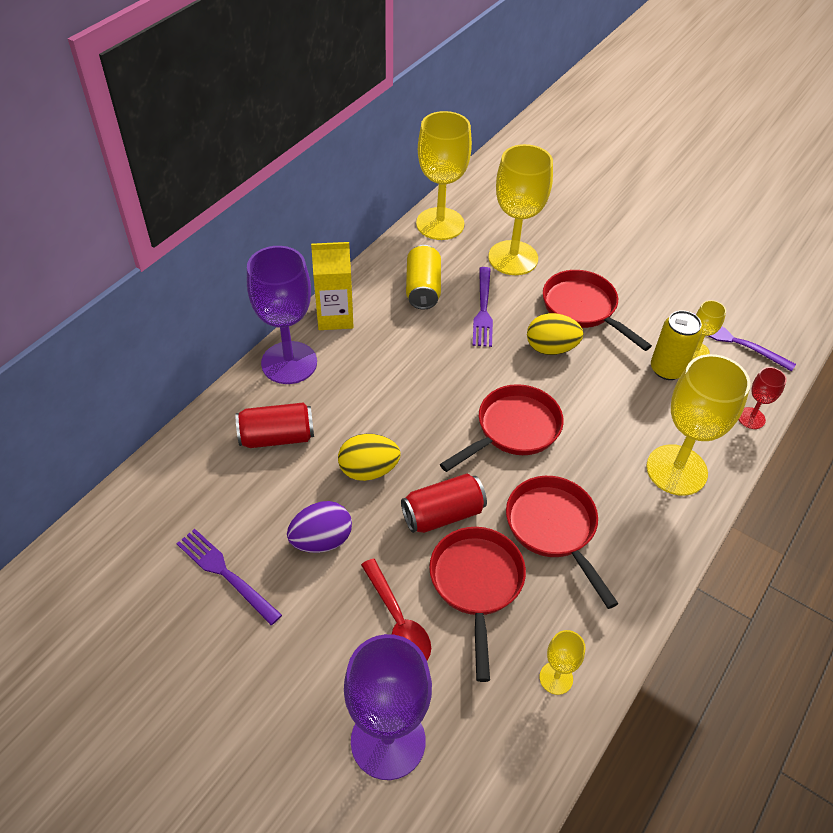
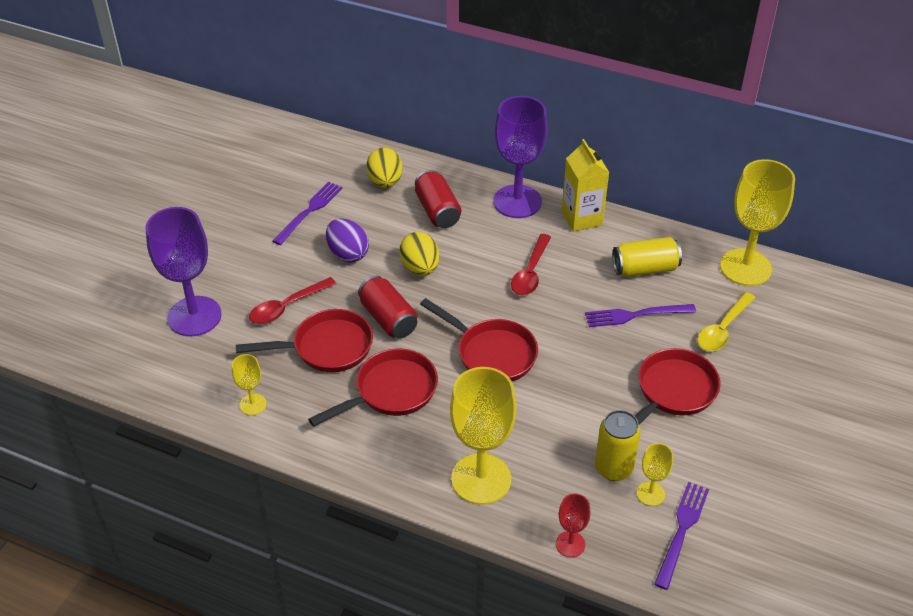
camera: 80 degrees right, 5 degrees down
(403, 374) = (530, 272): none -> red spoon
(513, 258) = (723, 329): yellow goblet -> yellow spoon
(551, 348) = (605, 371): yellow egg -> yellow egg (385, 182)

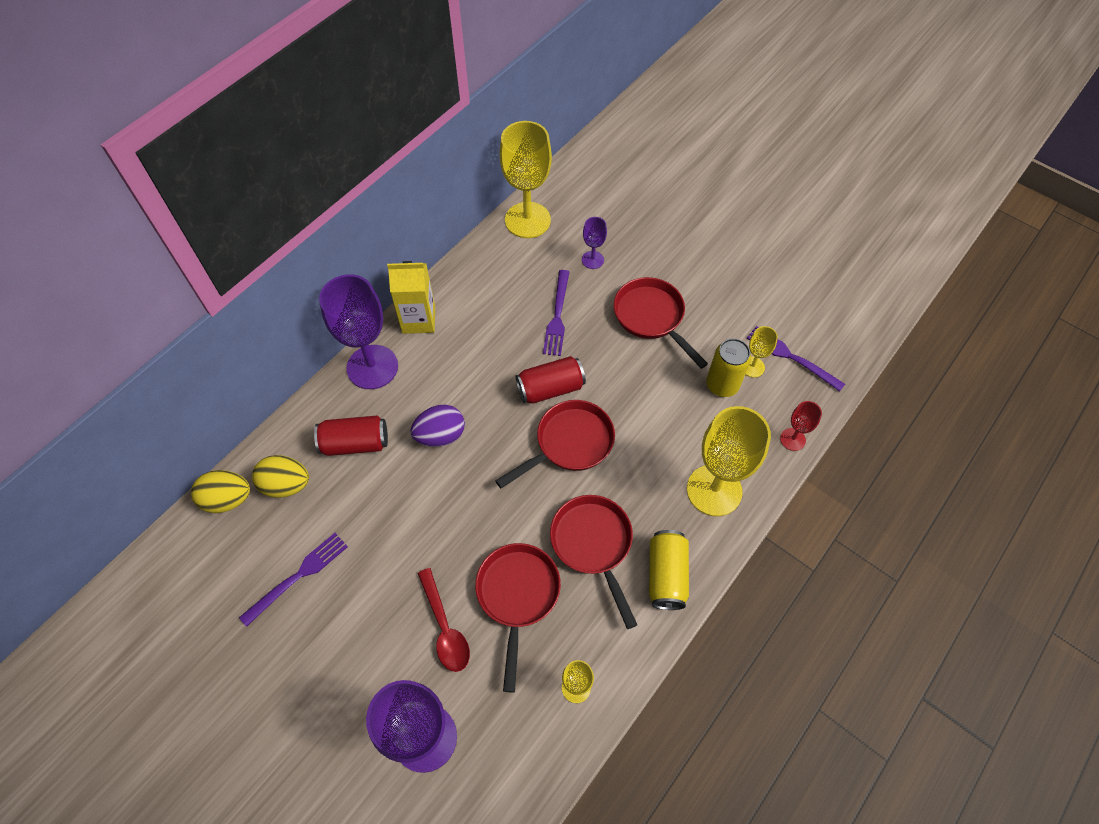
camera: 75 degrees left, 15 degrees up
(310, 210) = (299, 575): purple fork -> purple fork turned 90 degrees clockwise
(348, 254) = (385, 547): purple egg -> purple egg (440, 435)
(388, 319) = (496, 526): red can -> red can (550, 388)
(420, 268) = (434, 480): yellow egg -> yellow egg (228, 499)
(530, 272) = (475, 383): red spoon -> none
(645, 269) = (503, 291): yellow can -> yellow can (666, 575)
(723, 329) = (592, 260): yellow spoon -> purple goblet

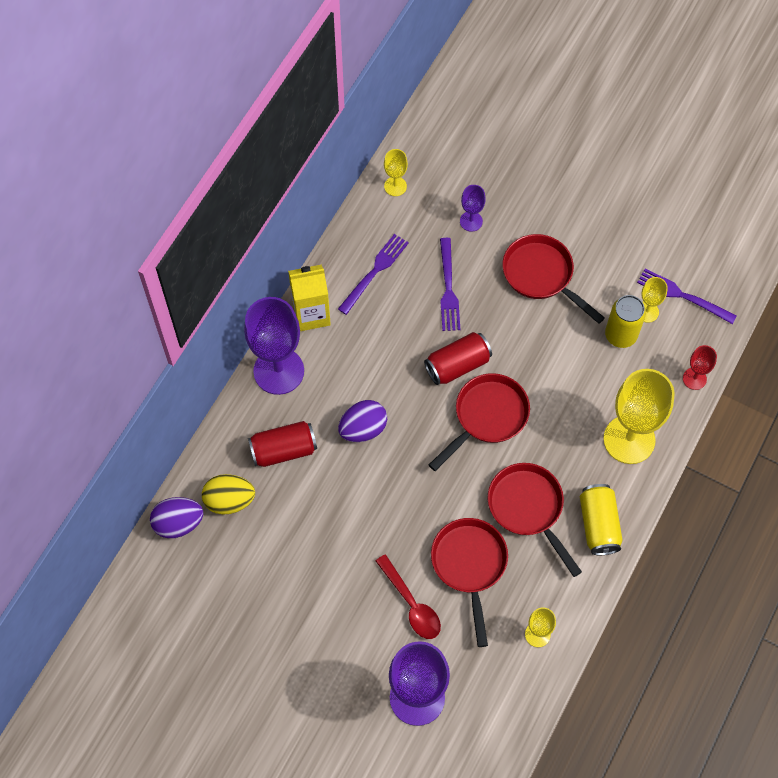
camera: 10 degrees left, 5 degrees up
(228, 499) = (178, 523): yellow egg -> purple egg
(299, 575) = (267, 581): purple fork -> purple fork (375, 271)
(527, 220) = (395, 186): yellow goblet -> yellow goblet, size x0.47

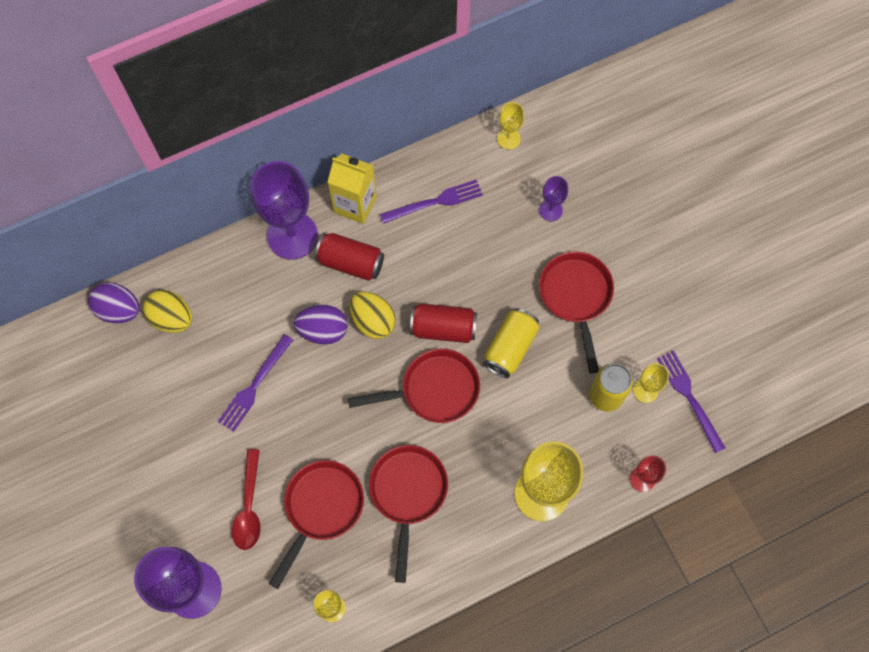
camera: 35 degrees right, 5 degrees up
(283, 450) = (246, 305): red can -> red can (350, 262)
(397, 395) = (373, 321): none -> yellow egg
(448, 289) = (486, 257): purple fork -> purple fork (254, 386)
(598, 524) = (457, 550): yellow can -> yellow can (510, 347)

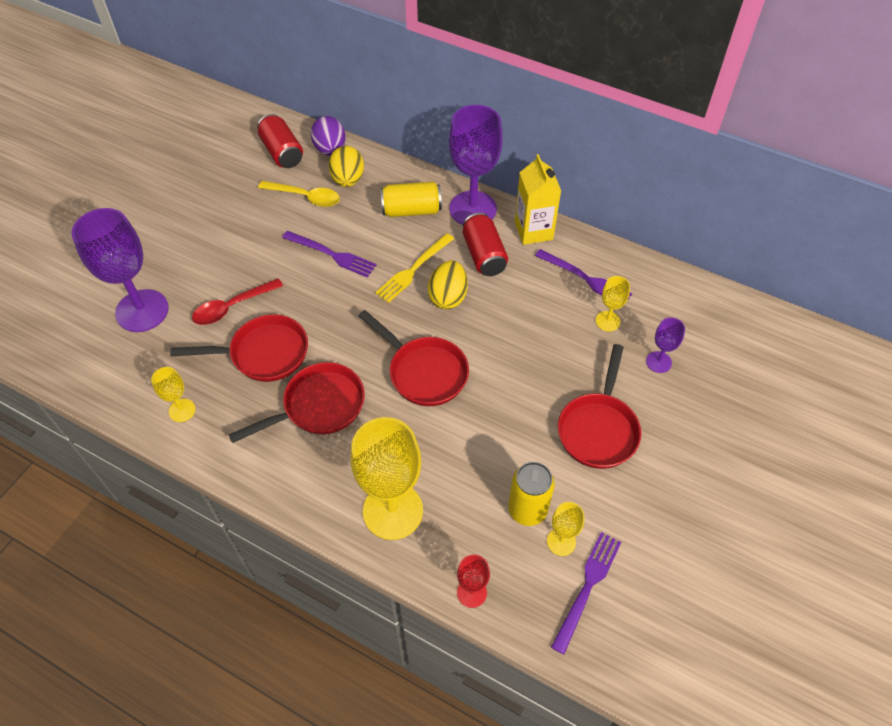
camera: 55 degrees right, 15 degrees down
(164, 369) = (305, 197): none -> yellow spoon
(254, 386) = (333, 255): purple fork -> purple fork turned 150 degrees counterclockwise
(323, 330) = (413, 270): purple egg -> yellow fork
(443, 328) = (483, 347): red can -> red can (282, 152)
(509, 139) = (690, 295): yellow goblet -> yellow goblet (607, 321)
(510, 347) = (508, 405): yellow can -> yellow can (411, 210)
(576, 297) = (598, 429): red pan -> red pan turned 150 degrees clockwise

